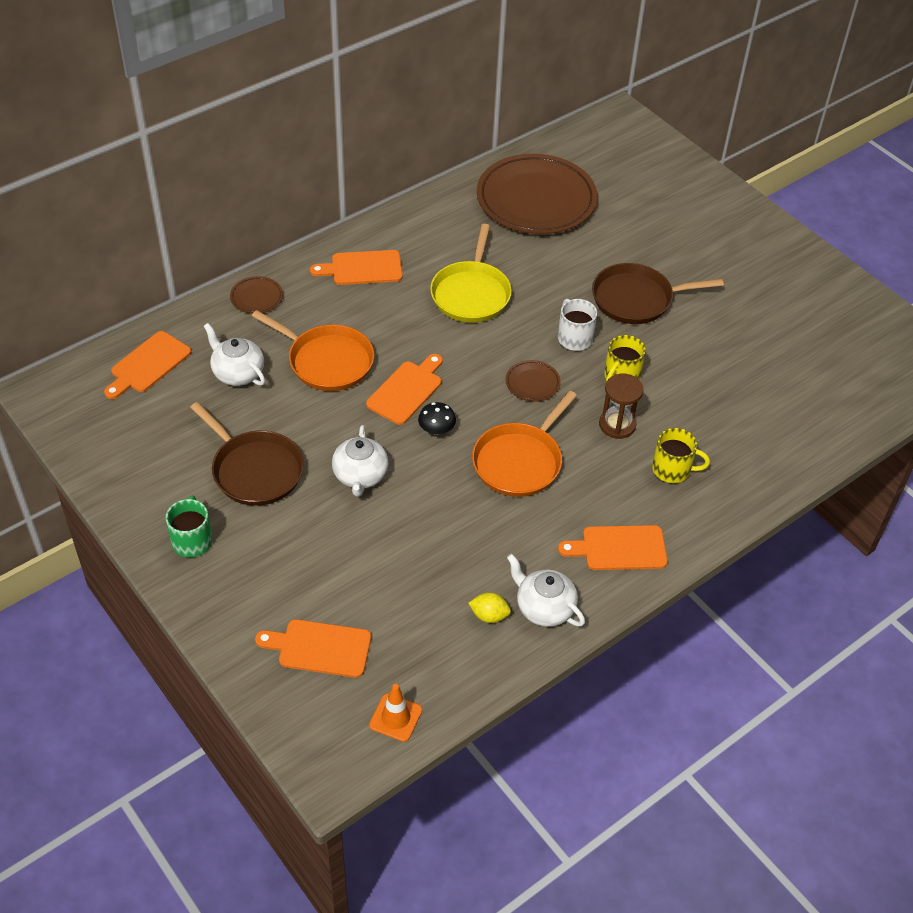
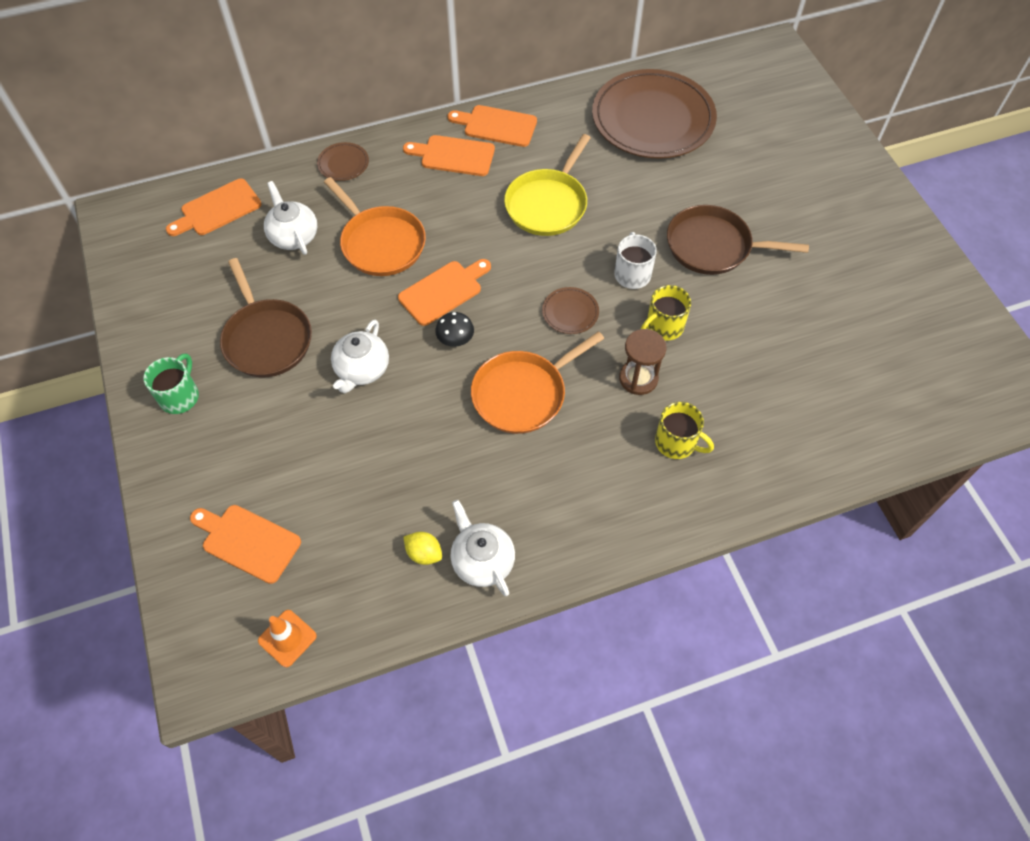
camera: 20 degrees right, 10 degrees up
(619, 548) = (586, 516): orange cutting board -> orange cutting board (496, 126)

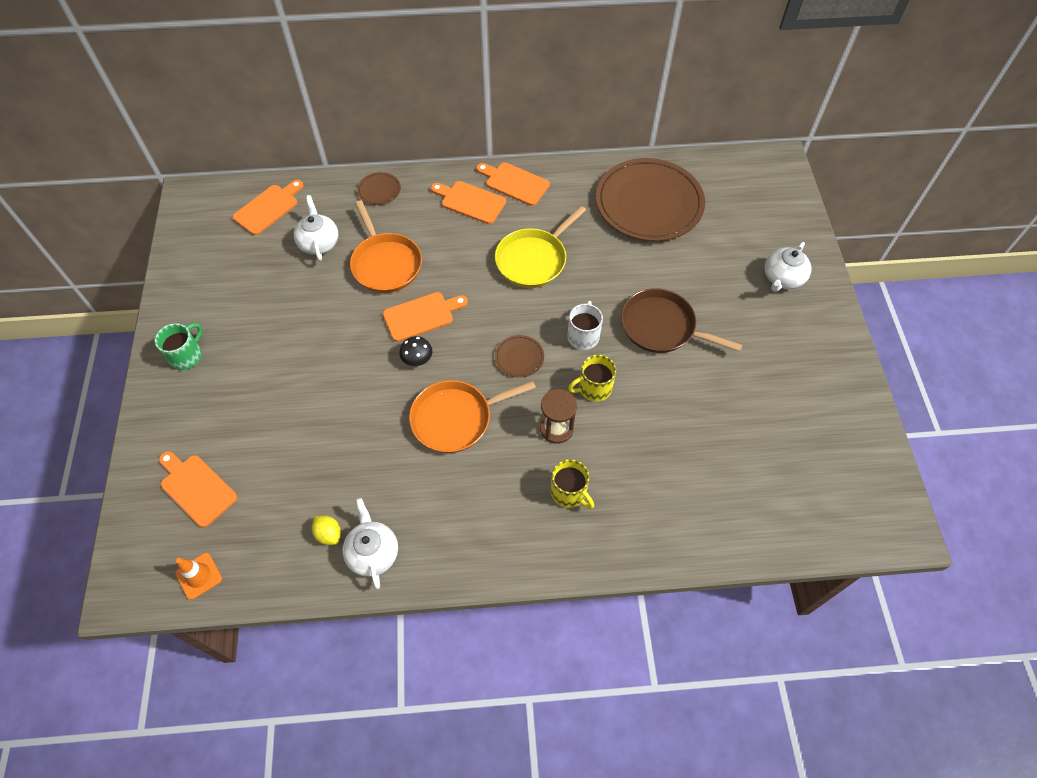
camera: 15 degrees right, 0 degrees up
(217, 209) = (268, 208): orange cutting board -> orange cutting board turned 150 degrees clockwise
(267, 339) = (269, 324): brown pan -> none
(362, 370) = (334, 367): white teapot -> white teapot (782, 278)

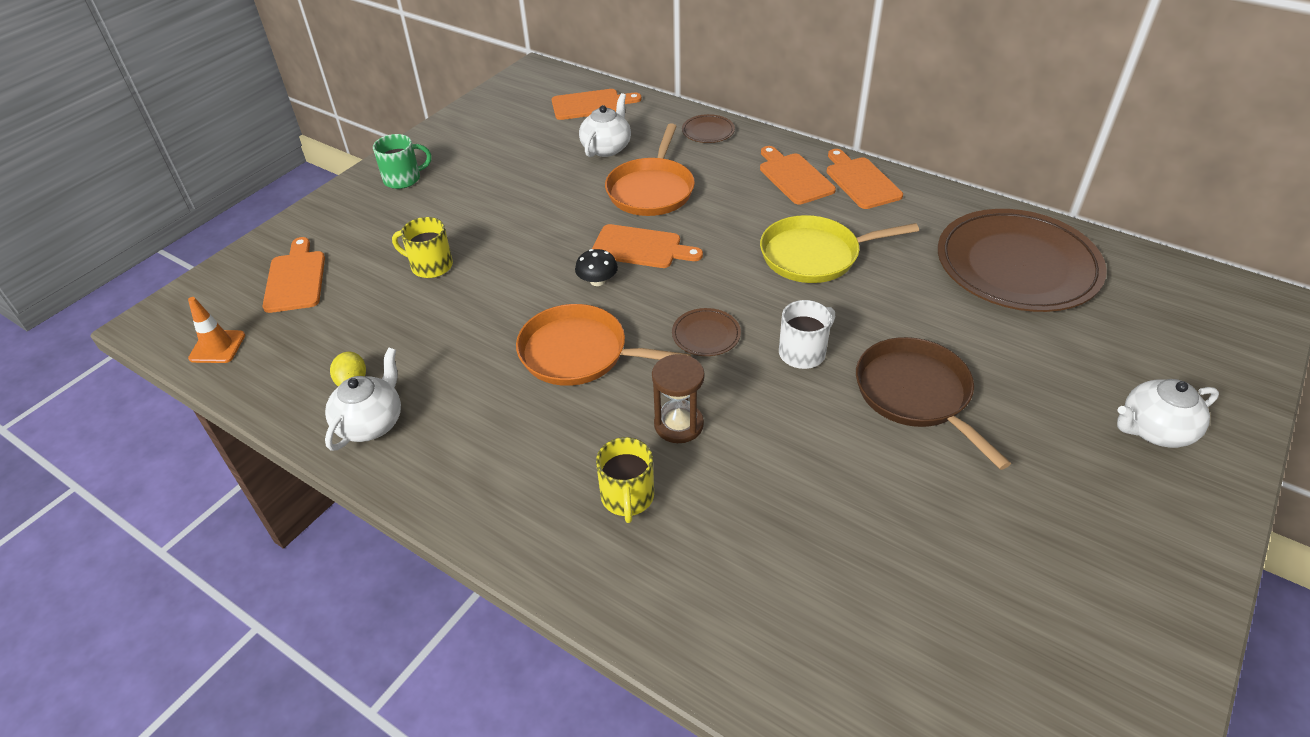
camera: 40 degrees right, 15 degrees down
(594, 388) = (764, 410): yellow mug -> yellow mug (430, 266)

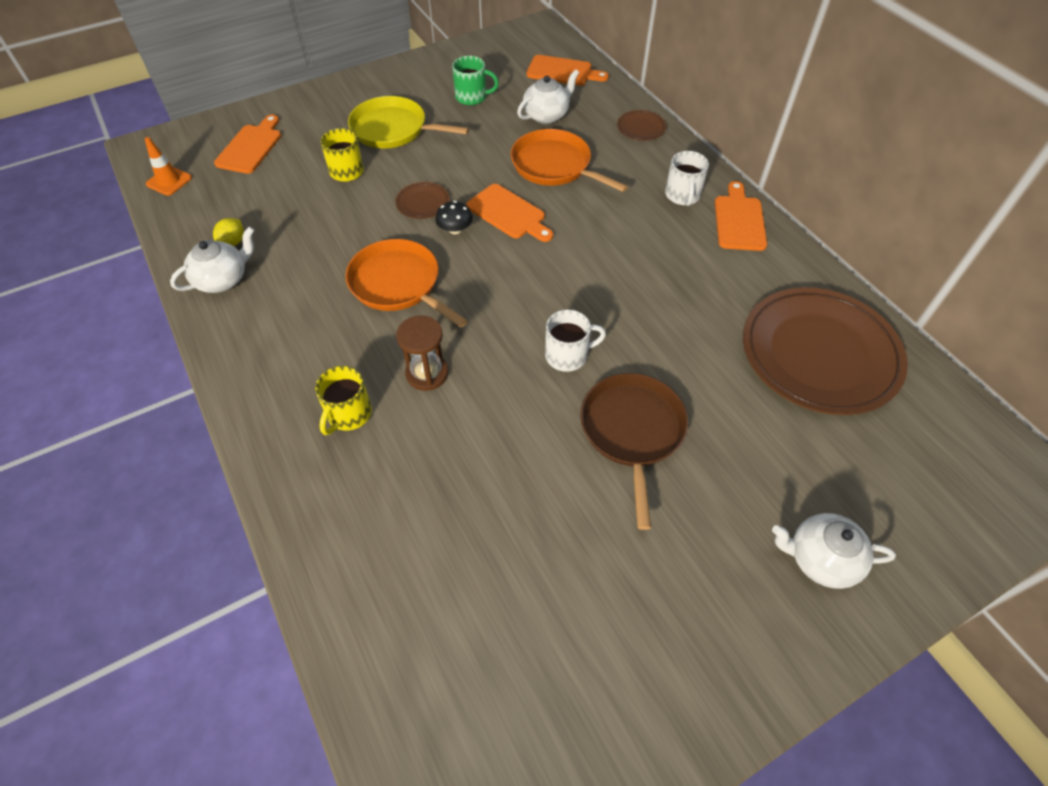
camera: 25 degrees right, 10 degrees up
(403, 179) = (377, 91): green mug -> green mug (472, 97)
(651, 190) = (554, 166): orange pan -> orange pan turned 90 degrees clockwise
(706, 335) = (503, 308): brown plate -> brown plate (423, 203)
(794, 177) = (682, 195): orange cutting board -> white mug
(814, 255) = (644, 274): yellow pan -> yellow pan (393, 129)

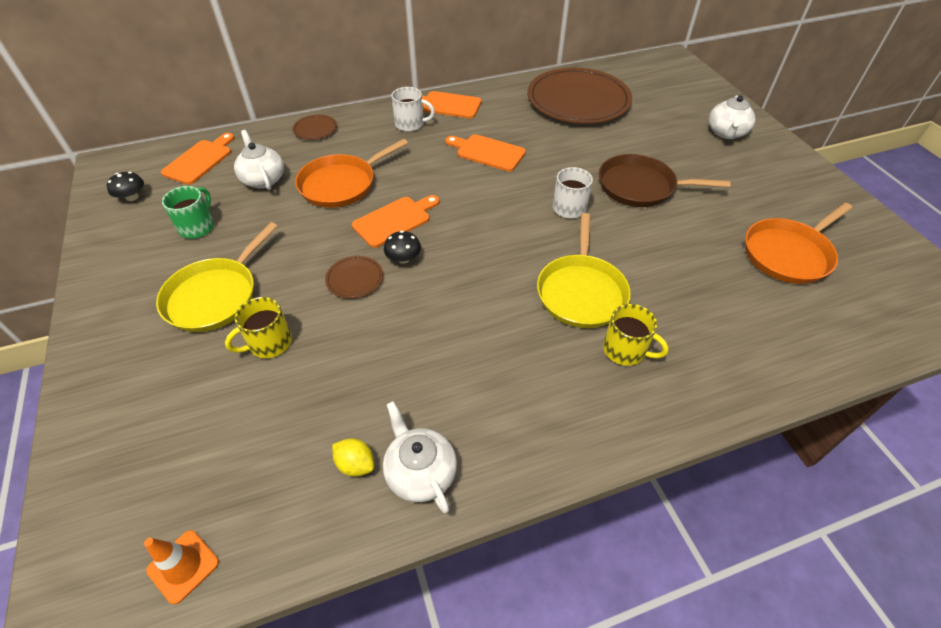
camera: 80 degrees left, 5 degrees down
(251, 147) = (161, 451): orange cutting board -> orange cutting board (487, 152)
(398, 284) = (467, 305): orange pan -> orange pan (788, 254)
(427, 373) = (581, 292): brown hourglass -> yellow pan
(501, 53) = (132, 197): none -> black mushroom

